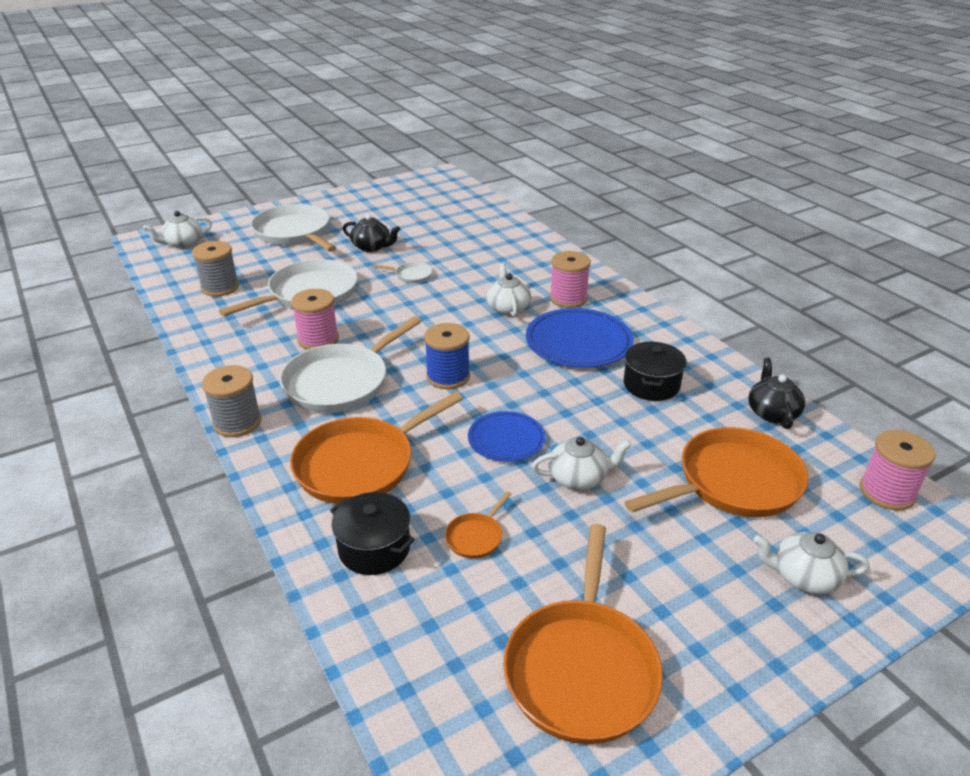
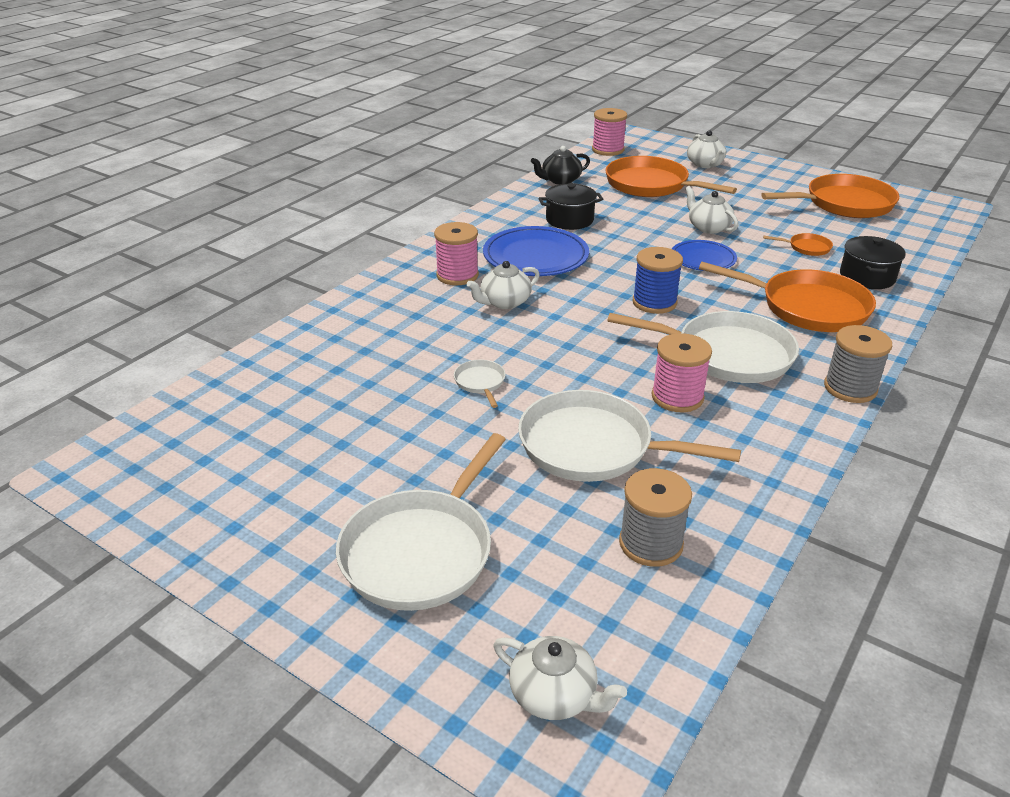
camera: 115 degrees left, 0 degrees up
(372, 247) = (421, 444): black teapot -> none

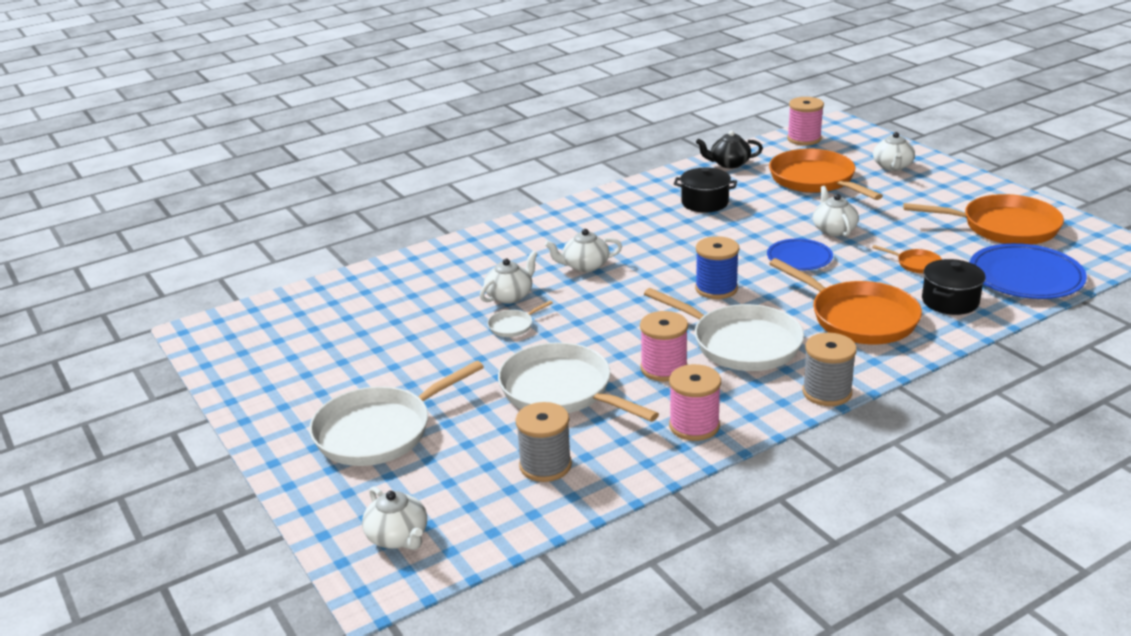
camera: 25 degrees right, 5 degrees down
(450, 349) = (510, 296): none -> white teapot
(457, 275) = (563, 237): pink spool -> pink spool (694, 426)
(480, 383) = (513, 326): white pan -> white pan turned 135 degrees counterclockwise
(535, 256) = (645, 231): blue plate -> blue plate (1025, 276)

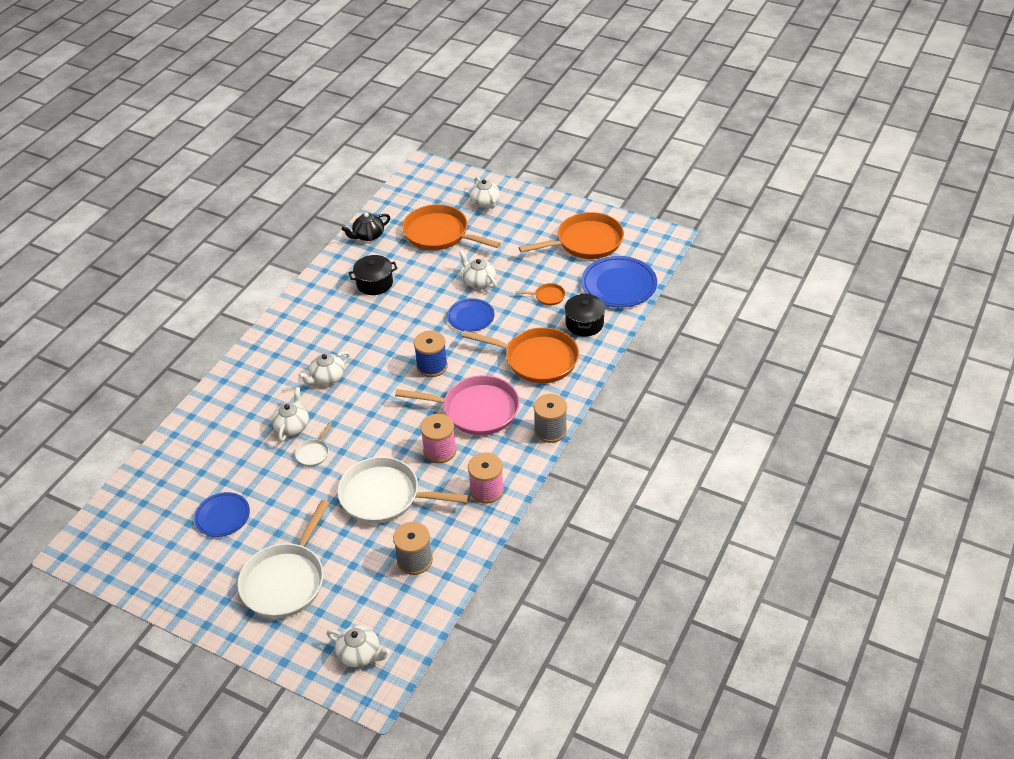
camera: 30 degrees left, 15 degrees up
(366, 350) = (222, 516): none -> blue plate
(741, 343) = (476, 410): white pan -> pink pan
(804, 139) = (408, 191): pink spool -> none

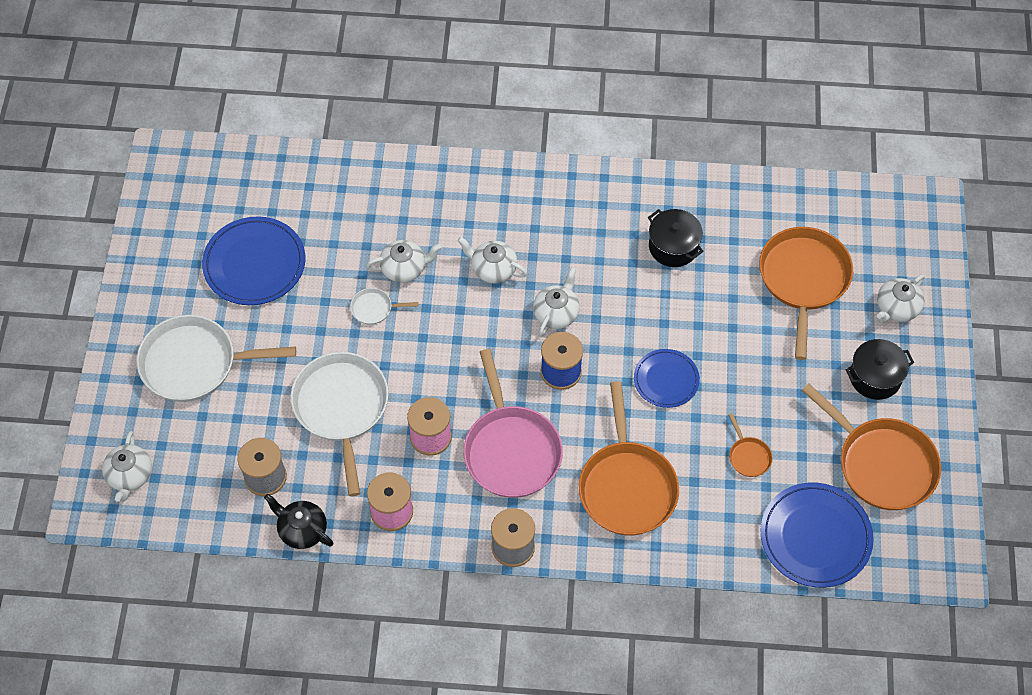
camera: 65 degrees right, 15 degrees up
(222, 516) = (254, 264): blue plate -> blue plate, size x1.63
(368, 235) = (757, 200): black teapot -> black teapot (302, 530)
(479, 281) = (736, 362): white teapot -> white teapot (556, 313)
(584, 324) = (718, 520): black pot -> black pot (875, 377)

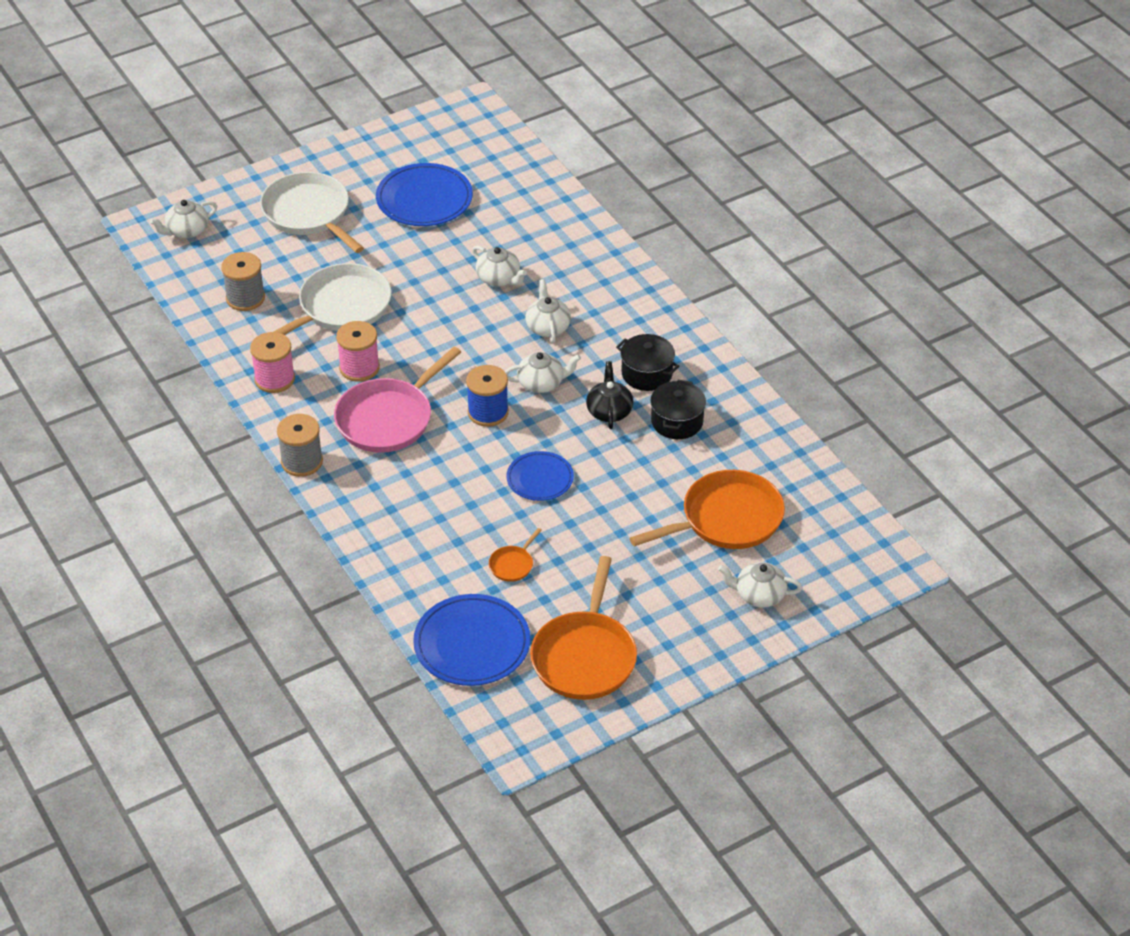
camera: 55 degrees right, 15 degrees down
(302, 530) = (217, 339): black teapot -> black teapot (609, 411)
(374, 308) = (446, 280): white pan -> none
(627, 486) = (415, 502): orange pan -> none
(875, 377) = (671, 612): black pot -> black pot (647, 374)

